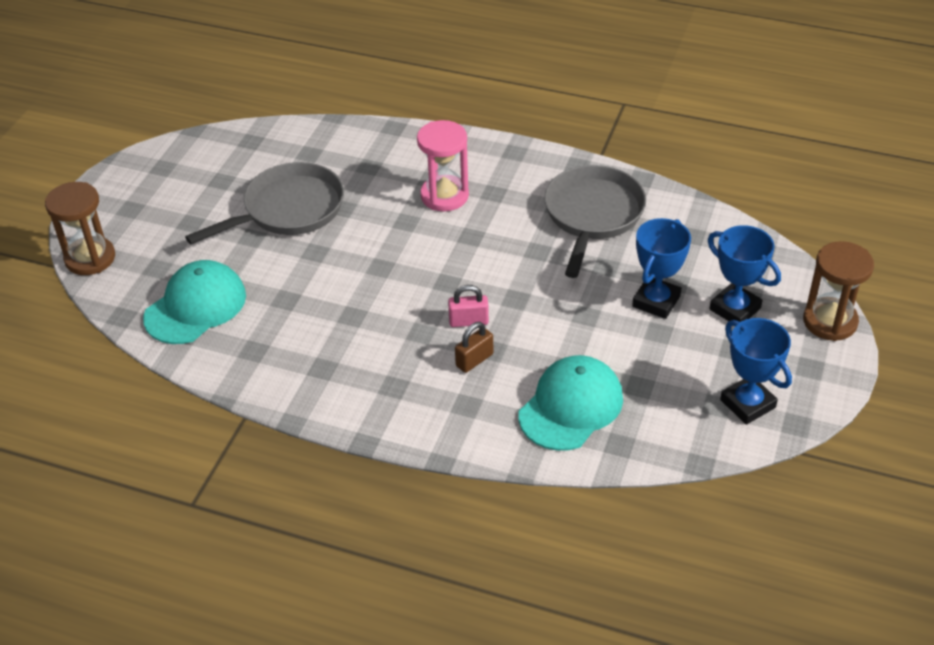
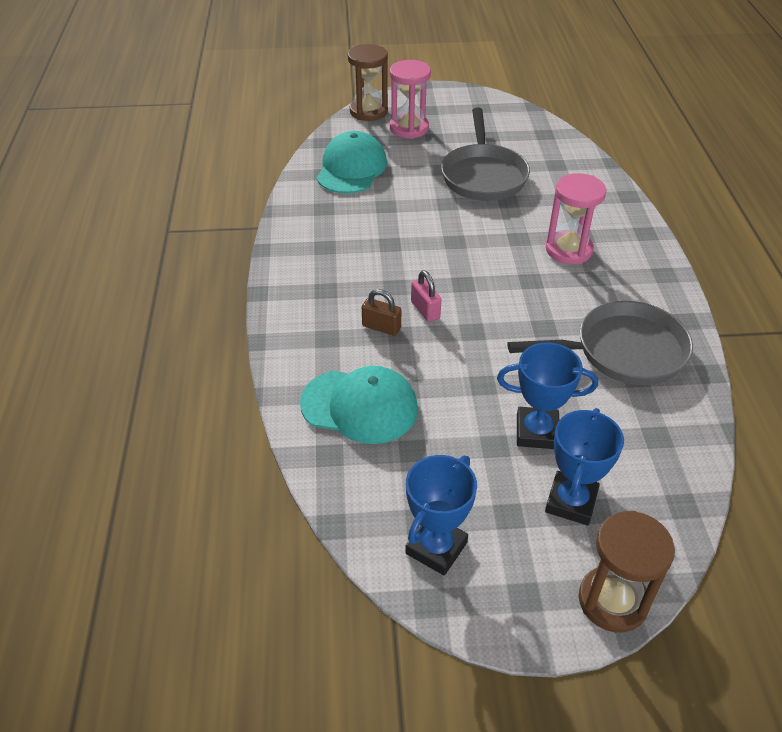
camera: 65 degrees right, 0 degrees up
(154, 236) = (409, 128): none -> pink hourglass
(195, 306) = (351, 168): turquoise cap -> turquoise cap turned 90 degrees counterclockwise
(288, 210) = (483, 176): grey pan -> grey pan turned 60 degrees clockwise

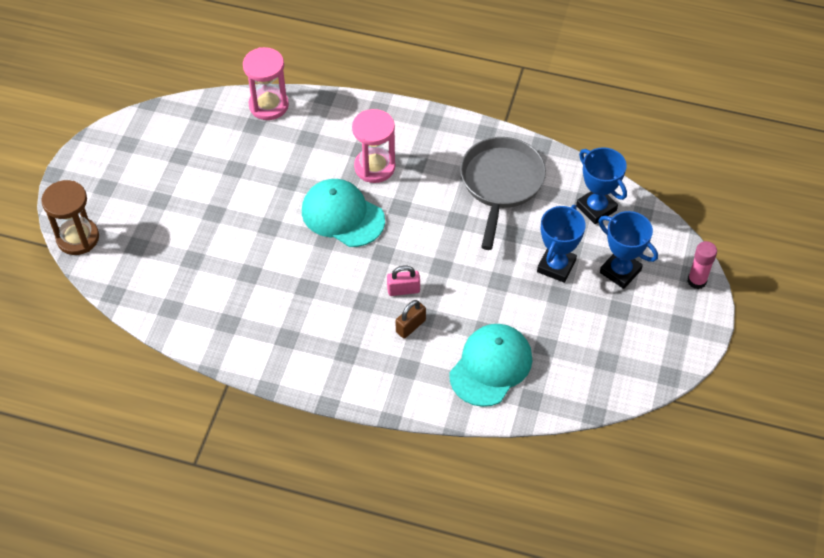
camera: 70 degrees left, 10 degrees up
(351, 168) = (174, 282): turquoise cap -> turquoise cap (342, 215)
(409, 128) = (130, 214): pink hourglass -> pink hourglass (268, 105)
(436, 548) = (631, 359): blue trophy -> blue trophy (596, 208)
(483, 176) = (242, 185): grey pan -> none
(612, 601) = (696, 281): brown hourglass -> pink glue stick

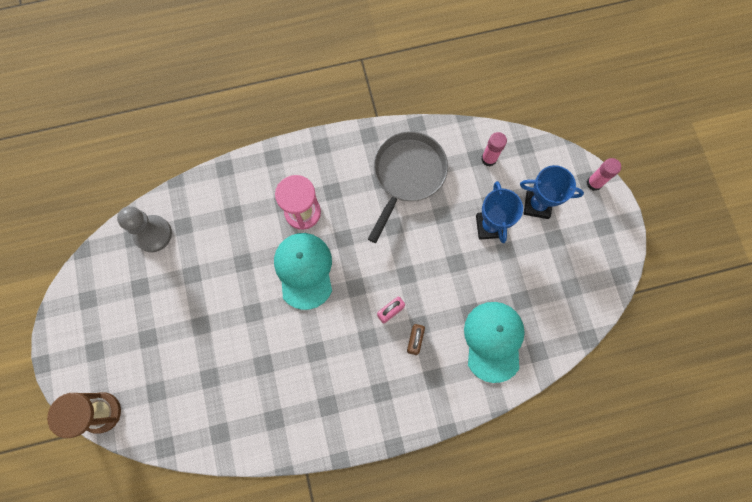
camera: 30 degrees left, 20 degrees up
(222, 120) = (153, 234): none -> grey pawn
(268, 105) = (183, 200): pink hourglass -> none
(342, 215) = (304, 270): turquoise cap -> turquoise cap turned 75 degrees clockwise
(501, 184) = (407, 175): grey pan -> grey pan turned 45 degrees clockwise
(596, 208) = (489, 159): blue trophy -> pink glue stick

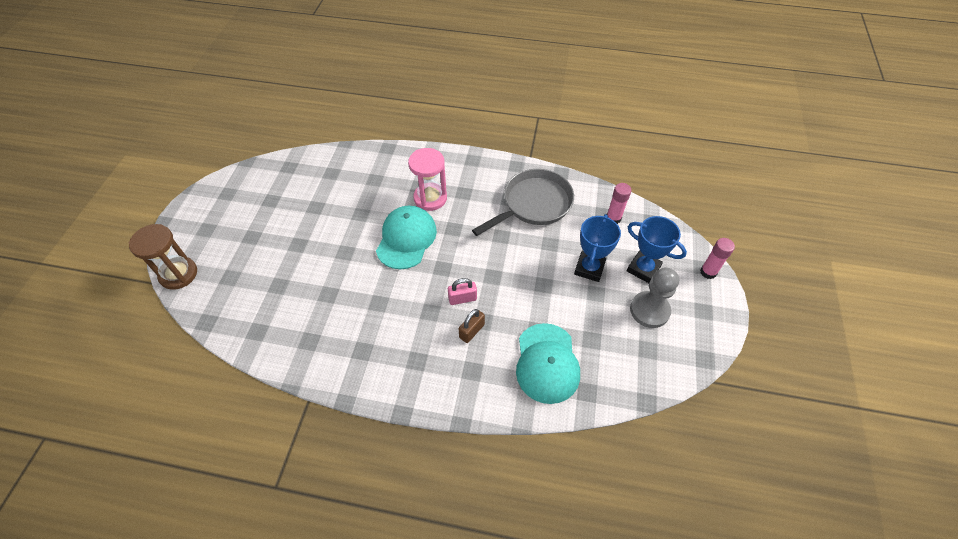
camera: 25 degrees right, 20 degrees down
(153, 234) = (305, 170): grey pawn -> grey pawn (649, 310)
(493, 341) = (547, 363): turquoise cap -> turquoise cap turned 150 degrees clockwise

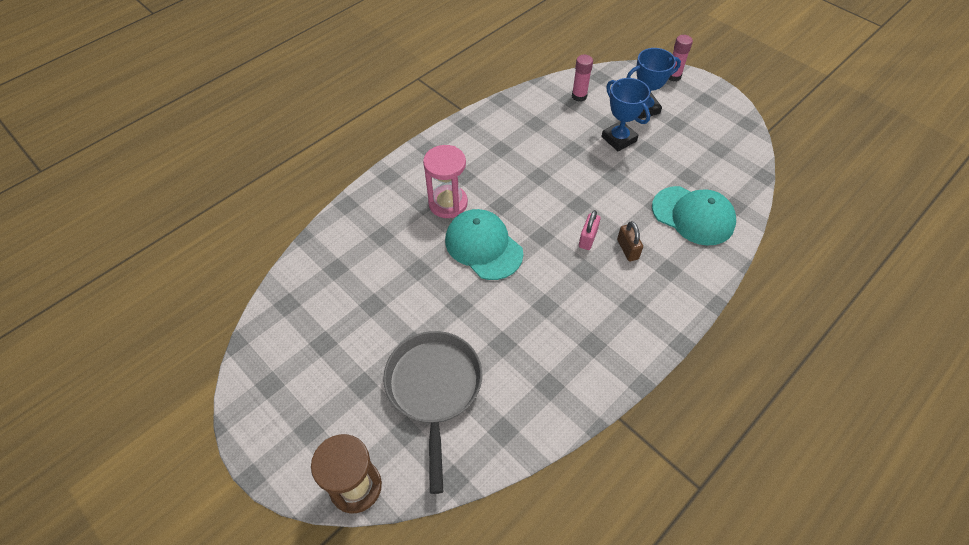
camera: 55 degrees left, 0 degrees up
(533, 204) = (521, 136): grey pan -> grey pan (434, 389)
(649, 310) = (685, 128): grey pawn -> none

